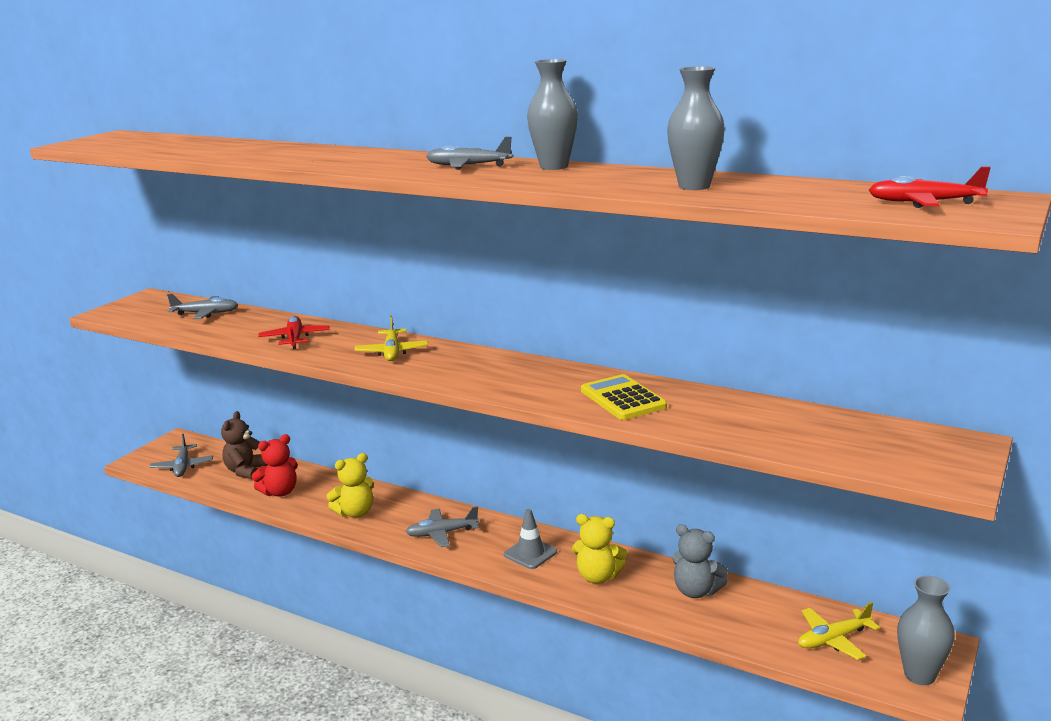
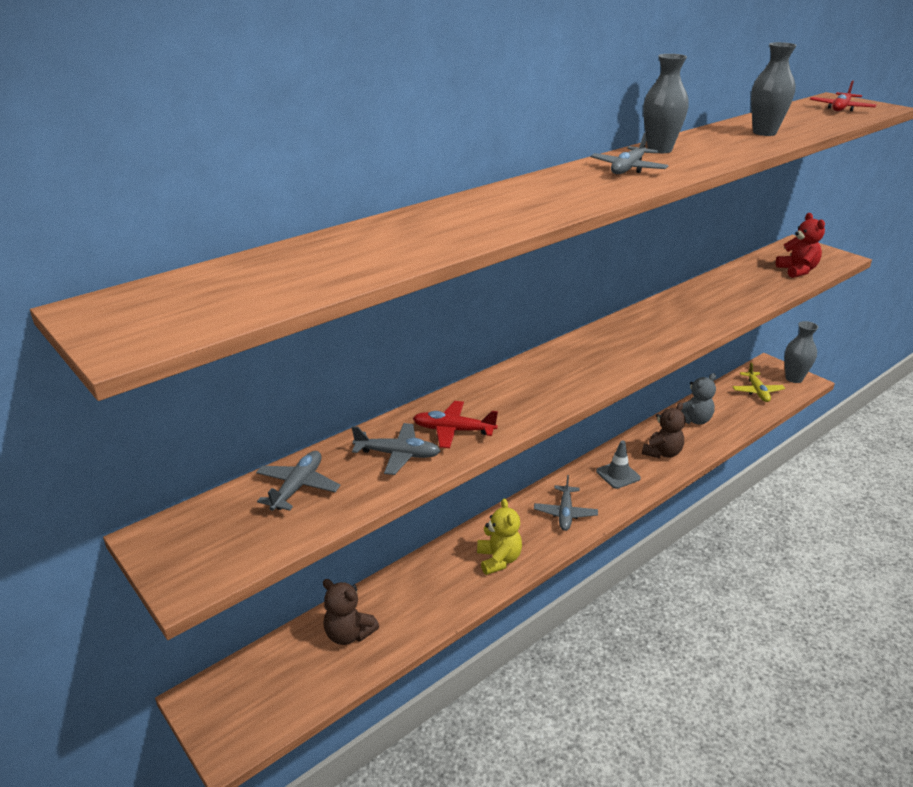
camera: 70 degrees left, 10 degrees up
(182, 466) = (289, 696): grey plane -> grey plane (398, 455)
(280, 492) = (420, 609): red teddy bear -> red teddy bear (797, 271)
(392, 352) = (538, 382): yellow plane -> none
(598, 576) = (662, 453): yellow teddy bear -> brown teddy bear
(623, 399) = (698, 310): yellow calculator -> none

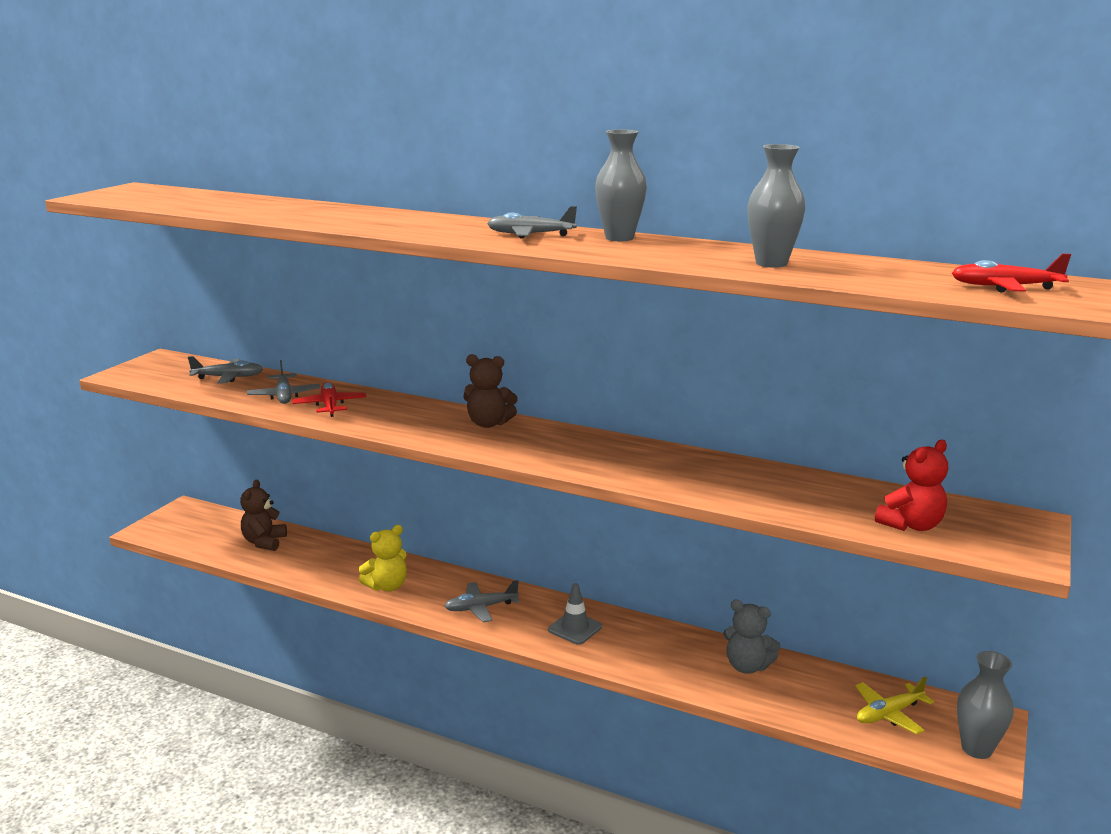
camera: 65 degrees right, 10 degrees down
(662, 453) = (647, 652): brown teddy bear -> brown teddy bear (488, 423)

